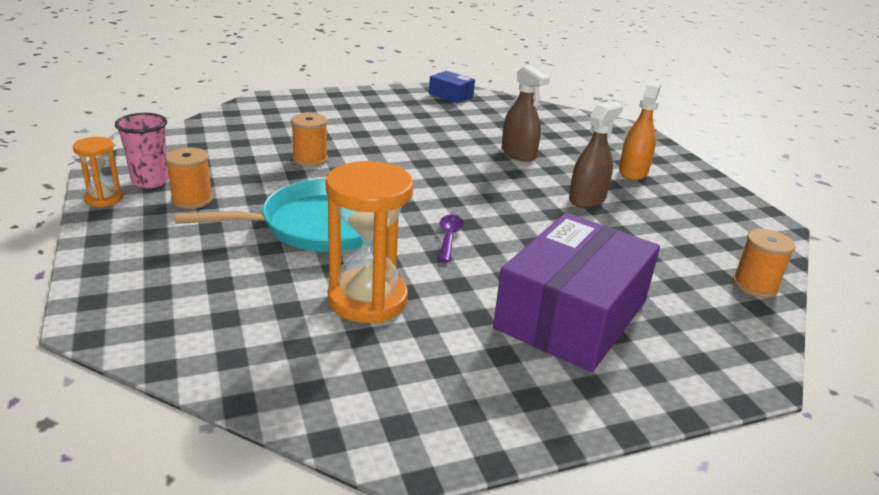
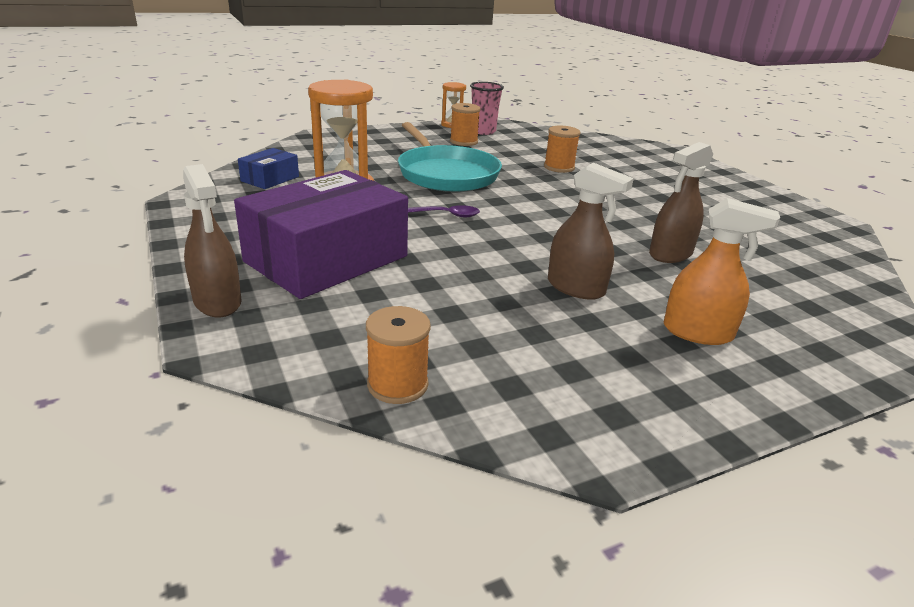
camera: 85 degrees right, 0 degrees up
(451, 95) = (812, 222): blue box -> blue box (270, 179)
(572, 315) = (327, 259): purple box -> purple box turned 75 degrees counterclockwise
(686, 383) = (217, 302): none -> brown spray bottle

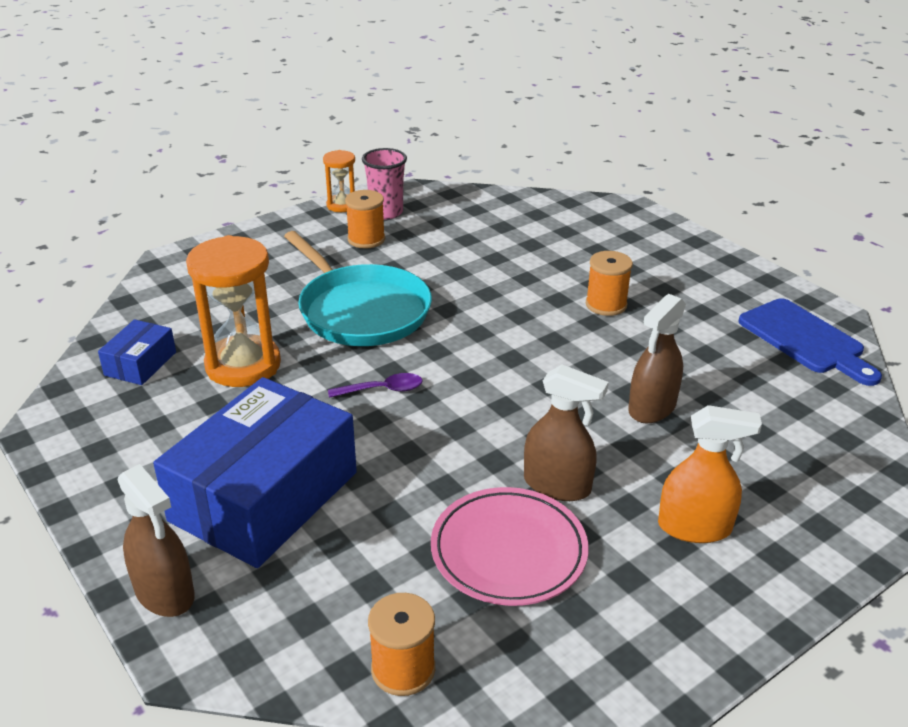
camera: 10 degrees left, 5 degrees up
(327, 259) = (264, 496): purple box -> blue box
(520, 322) = (508, 551): none -> pink plate
(559, 167) = (498, 271): orange spool -> orange spool (606, 305)
(813, 233) = (805, 340): none -> blue cutting board

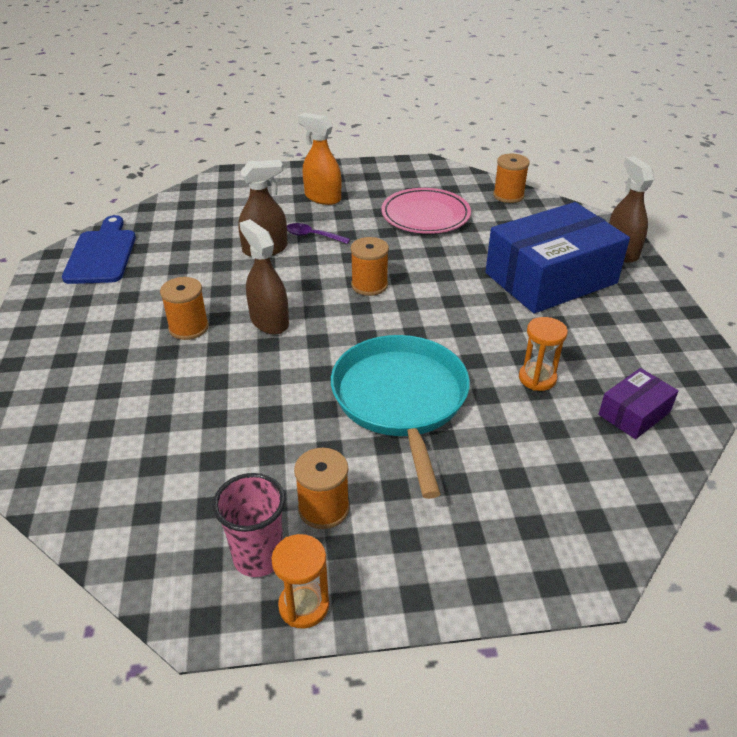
camera: 150 degrees left, 5 degrees up
(140, 363) = (634, 413): blue box -> purple box
(243, 365) = (537, 378): orange hourglass -> orange hourglass, size x0.53
(382, 390) = (433, 318): purple spoon -> purple spoon (312, 236)
(483, 405) = (369, 285): none -> orange spool
(557, 485) = (370, 232): brown spray bottle -> brown spray bottle (269, 321)

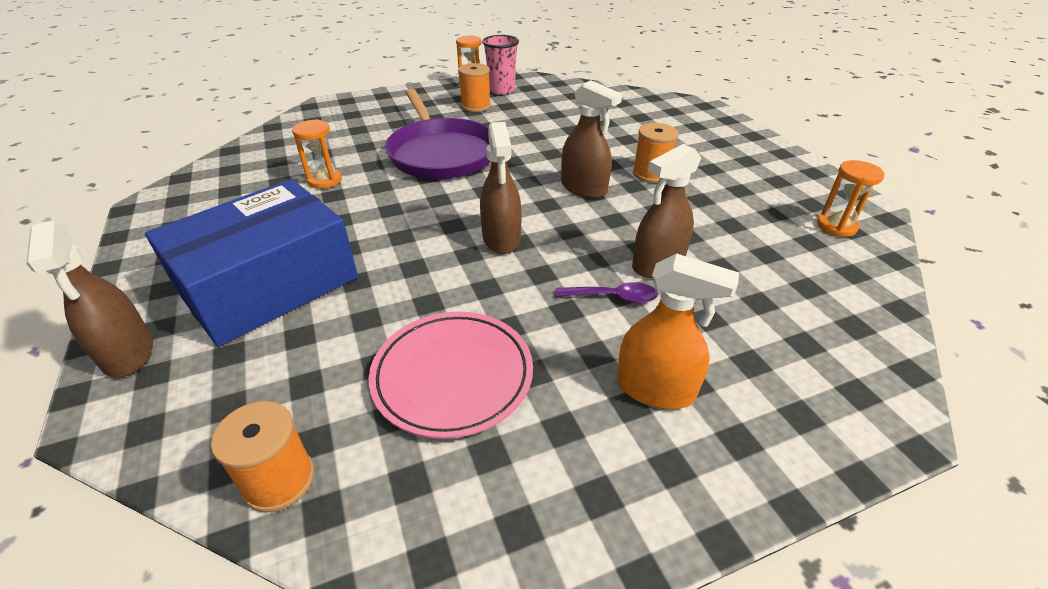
camera: 165 degrees right, 0 degrees up
(101, 254) = (836, 226): blue cutting board -> orange hourglass
(369, 285) = (501, 238): orange spool -> brown spray bottle
(400, 400) = (441, 153): turquoise pan -> purple pan
(634, 413) = (250, 169): purple box -> none

